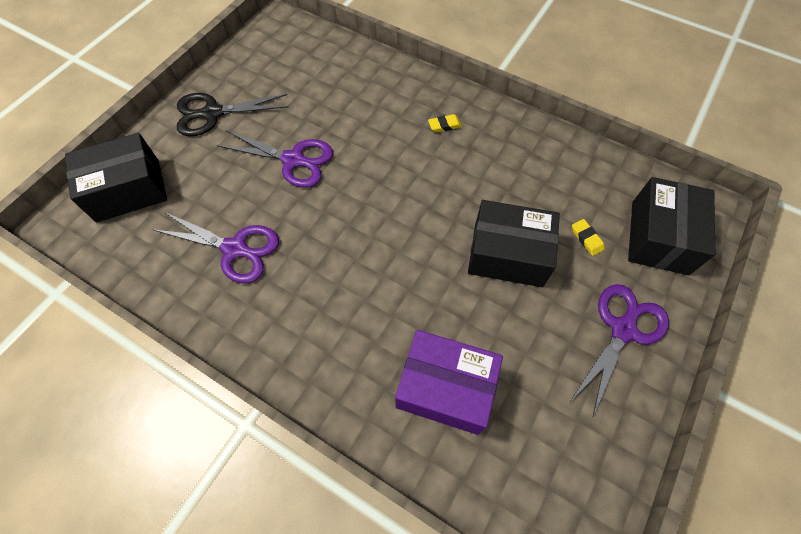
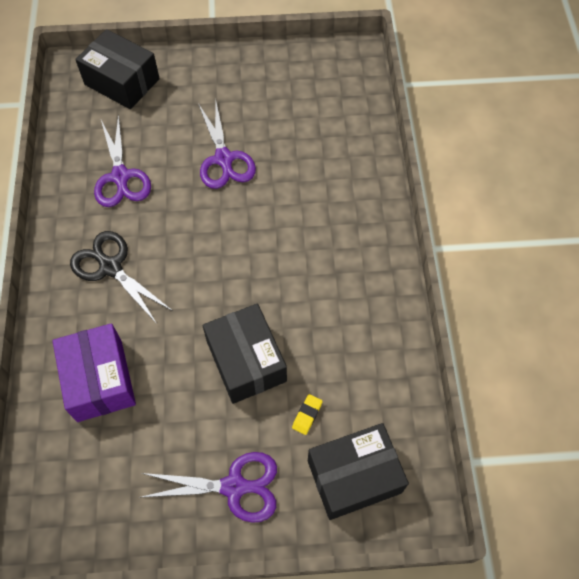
camera: 55 degrees right, 0 degrees up
(212, 113) = (226, 79): black scissors -> black scissors (110, 267)
(444, 125) = (345, 240): yellow eraser -> none

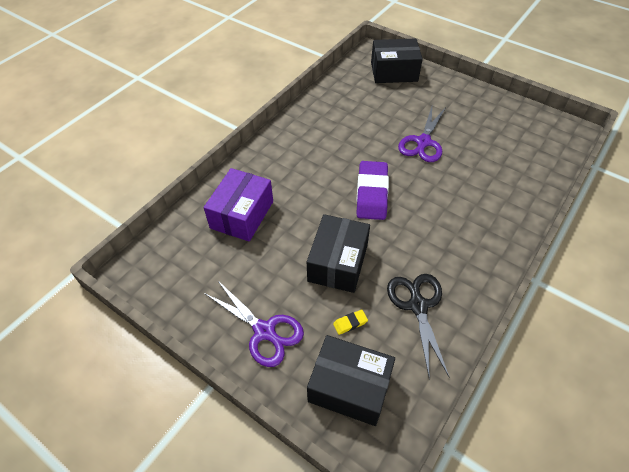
camera: 40 degrees right, 10 degrees down
(110, 267) = (302, 160): black scissors -> black scissors (417, 305)
(121, 177) = (350, 118): purple scissors -> none
(122, 82) = (394, 72): black box -> black box turned 75 degrees counterclockwise
(218, 258) = (371, 193): none -> purple eraser

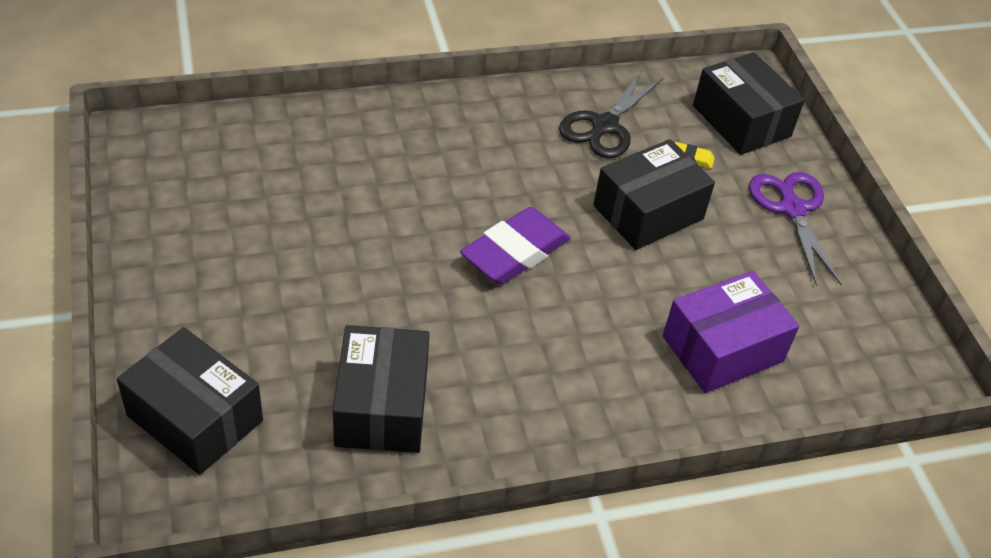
camera: 145 degrees left, 5 degrees down
(346, 109) = (381, 406): none -> black box
(423, 142) = (350, 263): purple scissors -> none

